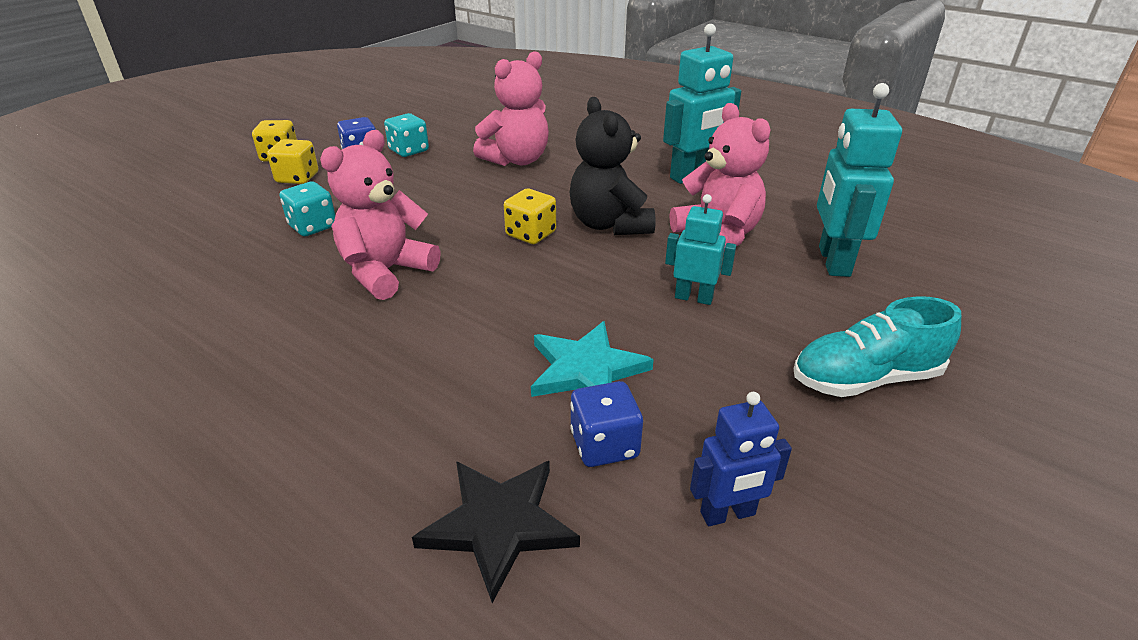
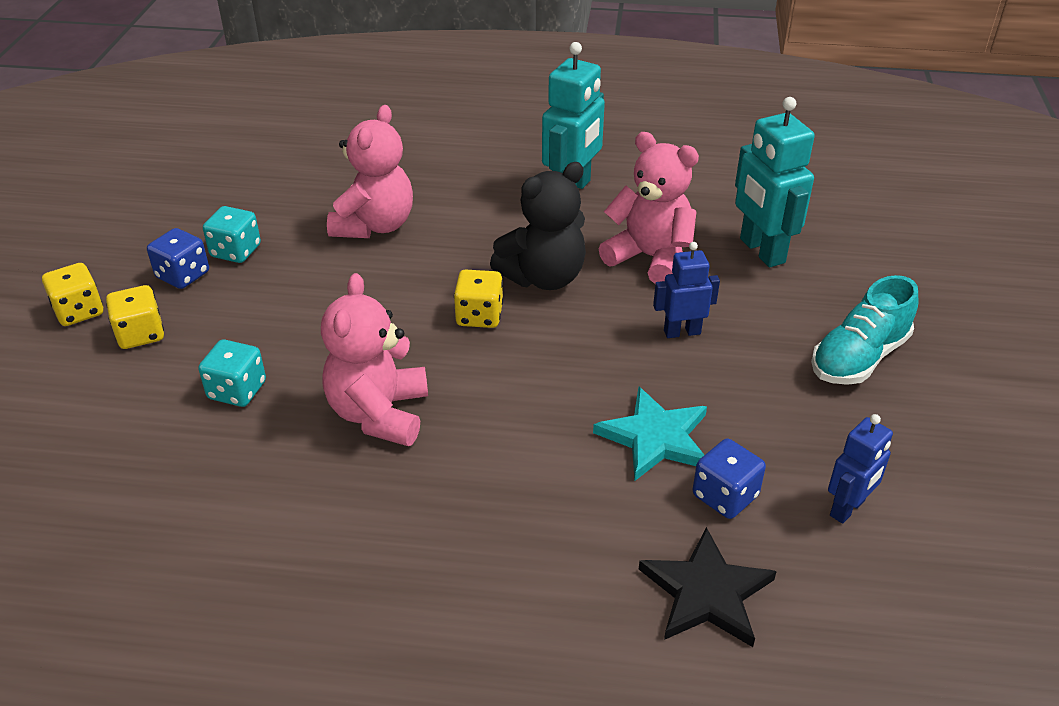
camera: 30 degrees left, 5 degrees up
(609, 224) = (543, 277): black teddy bear -> black teddy bear turned 75 degrees counterclockwise
(693, 298) = (682, 332): turquoise robot -> blue robot

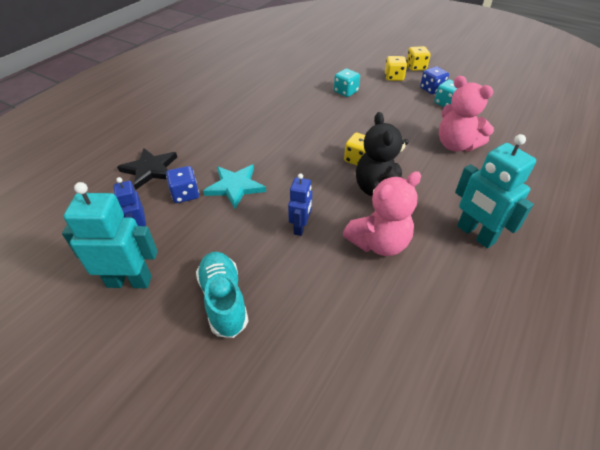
camera: 115 degrees right, 5 degrees up
(379, 414) = (309, 119): pink teddy bear -> none
(761, 251) = (360, 309): turquoise robot -> turquoise robot (129, 281)

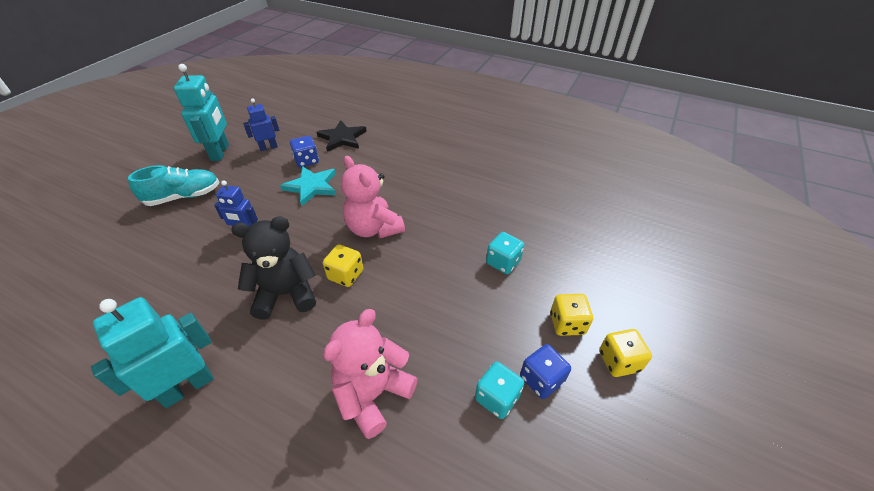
camera: 85 degrees right, 0 degrees up
(379, 243) = (207, 290): pink teddy bear -> pink teddy bear (373, 228)

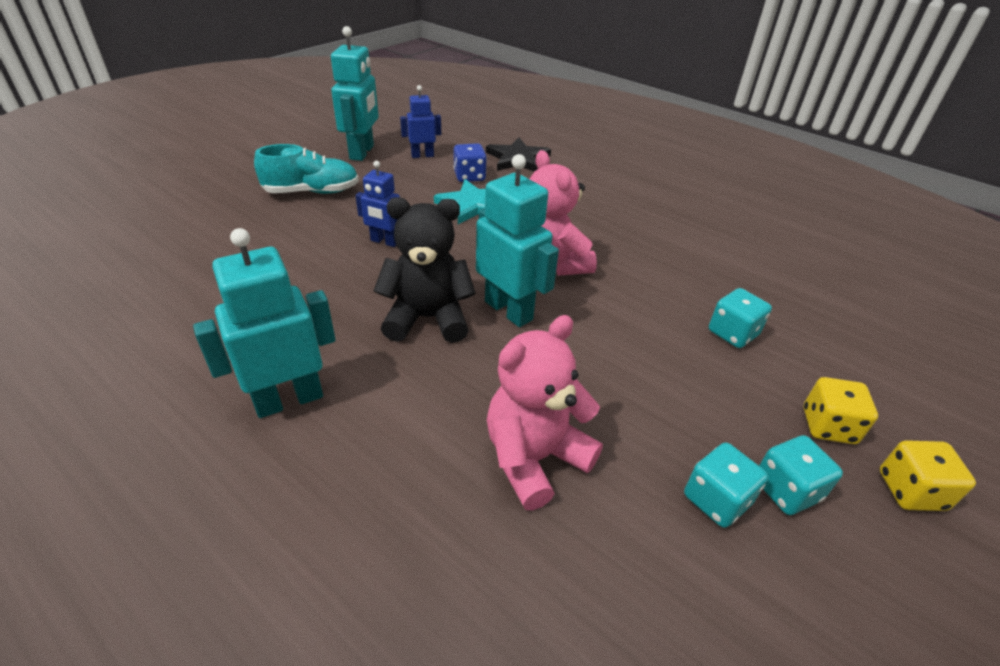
camera: 10 degrees right, 5 degrees down
(345, 275) = (509, 310): yellow dice -> turquoise robot
(541, 379) = (786, 490): blue dice -> turquoise dice

